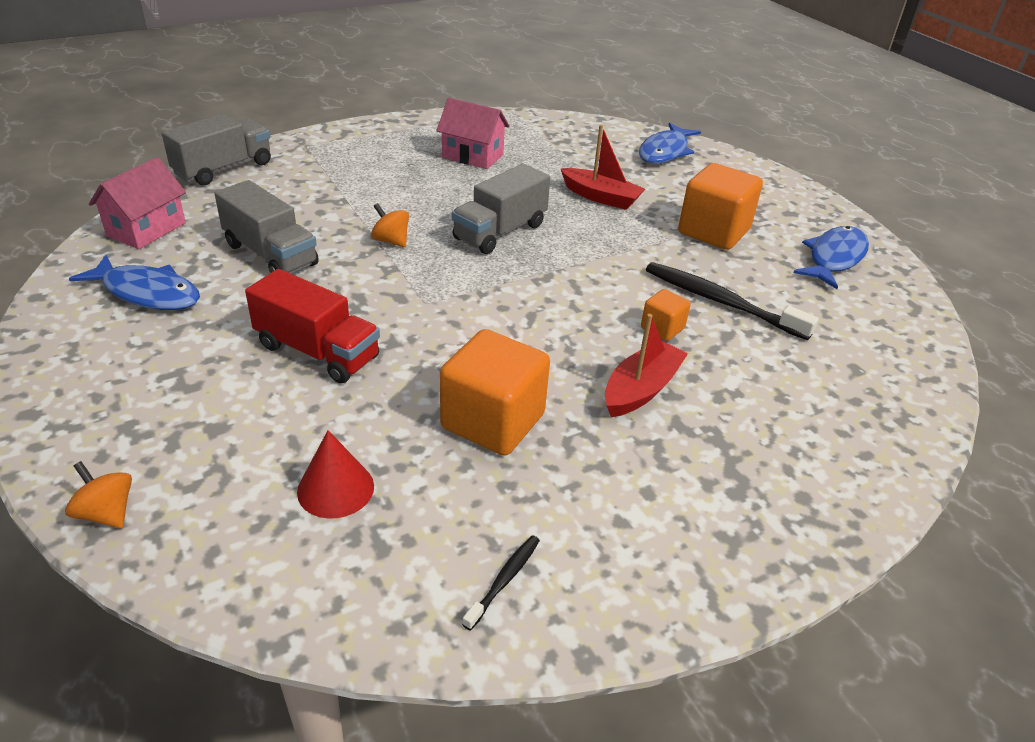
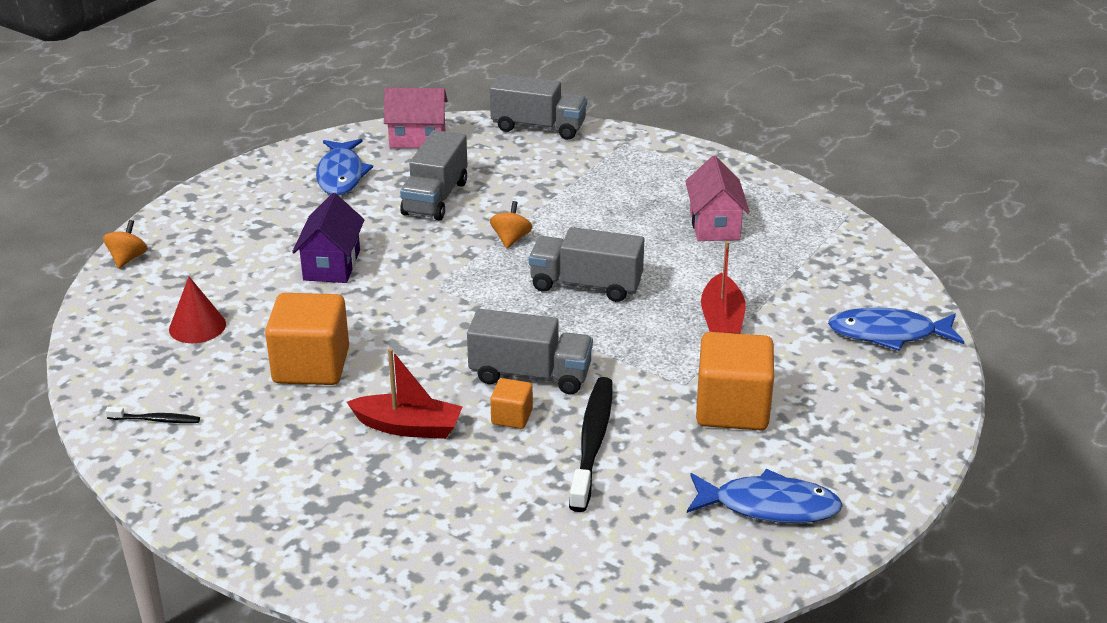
camera: 65 degrees right, 5 degrees down
(317, 352) = (332, 265): red truck -> purple house
(608, 299) = (530, 375): none -> grey truck

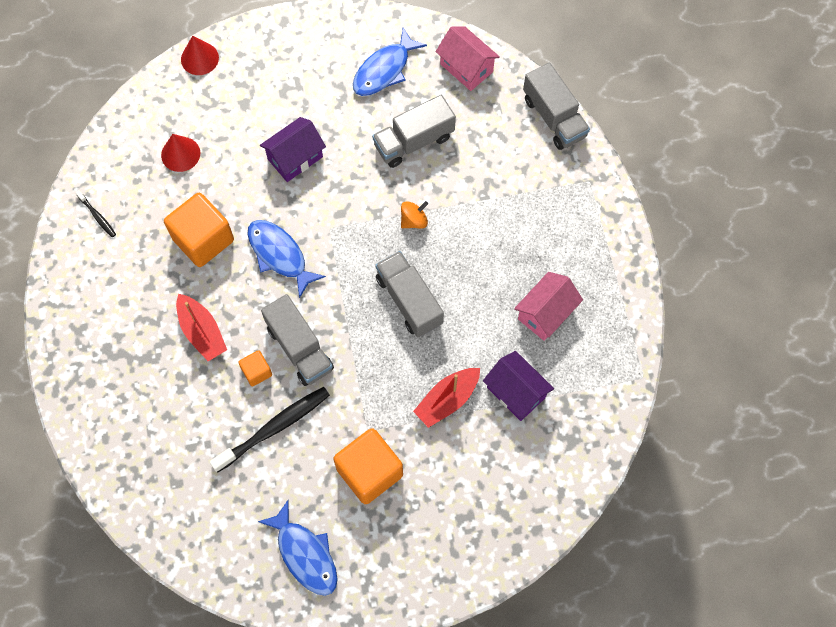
camera: 45 degrees right, 35 degrees up
(128, 259) = (199, 58): orange spinning top -> red cone
(770, 280) = (516, 392): none -> purple house
(888, 334) = (525, 498): blue fish -> blue fish (280, 255)

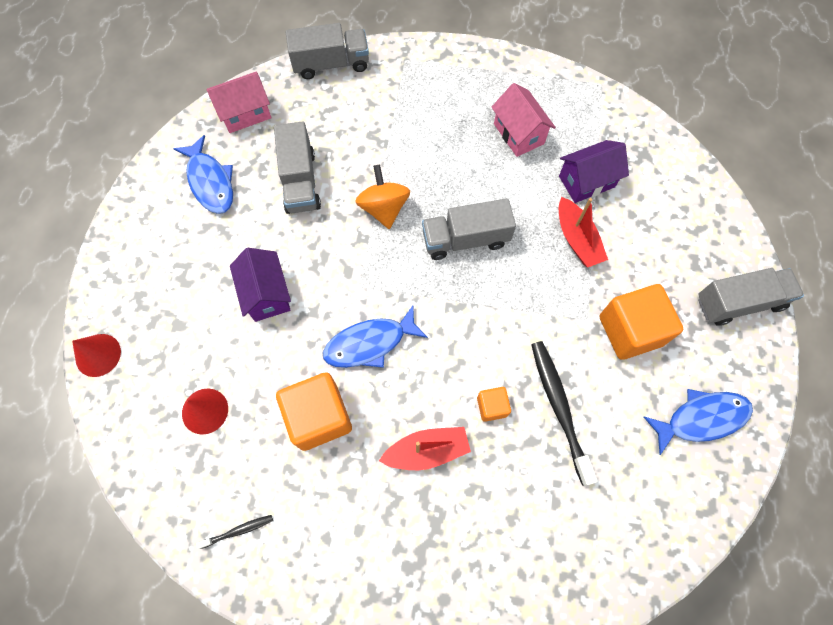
camera: 70 degrees left, 0 degrees up
(299, 348) = (480, 355): grey truck -> grey truck (739, 302)
(414, 220) = (384, 208): orange spinning top -> orange spinning top, size x1.57

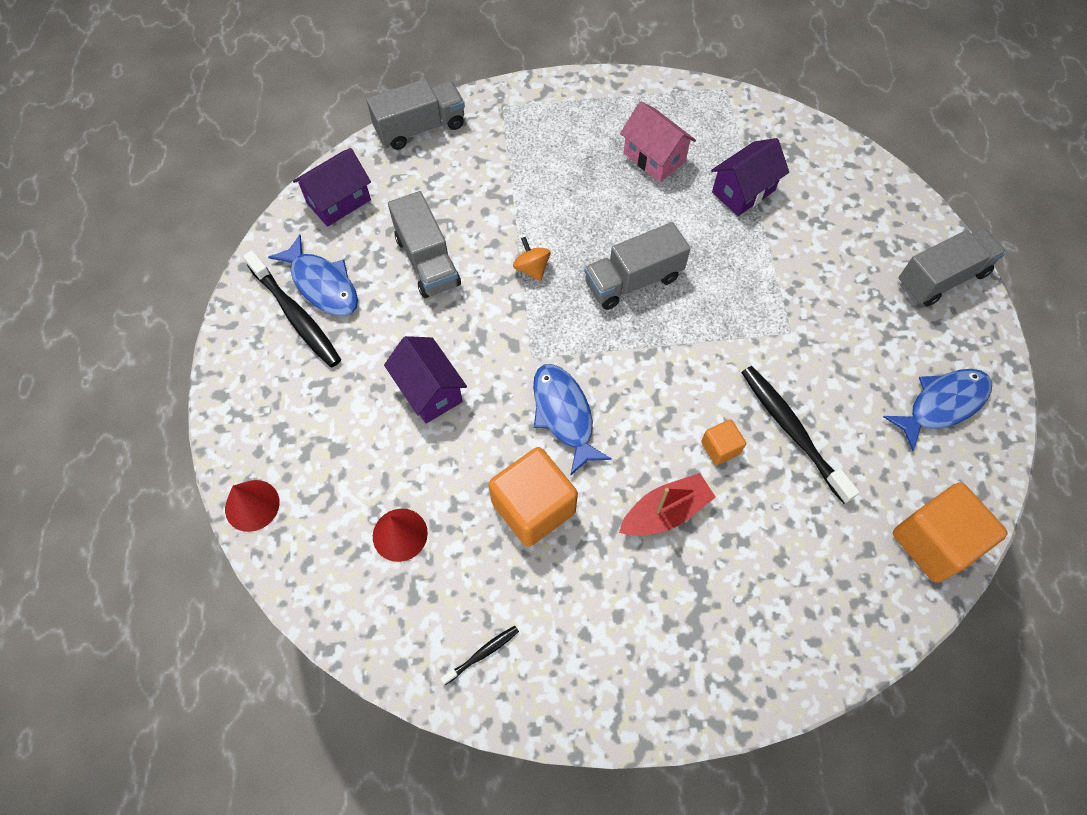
camera: 15 degrees left, 5 degrees down
(181, 203) = (296, 316): none -> black toothbrush
(245, 113) = (338, 201): pink house -> purple house
(370, 343) = (564, 415): blue fish -> blue fish turned 105 degrees clockwise
(384, 208) = (532, 268): orange spinning top -> orange spinning top, size x0.64
(577, 239) = (753, 253): red boat -> none
(630, 330) = (840, 333): orange cube -> orange cube (933, 542)

